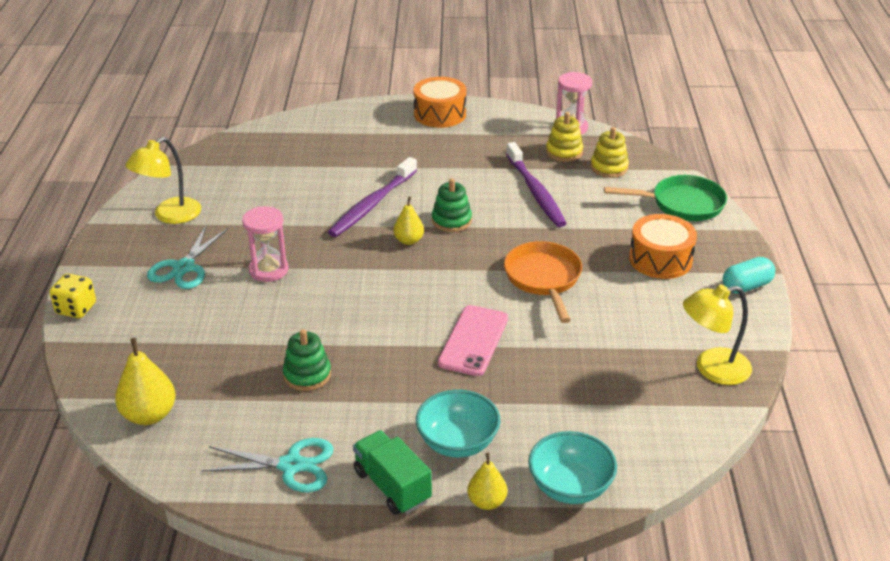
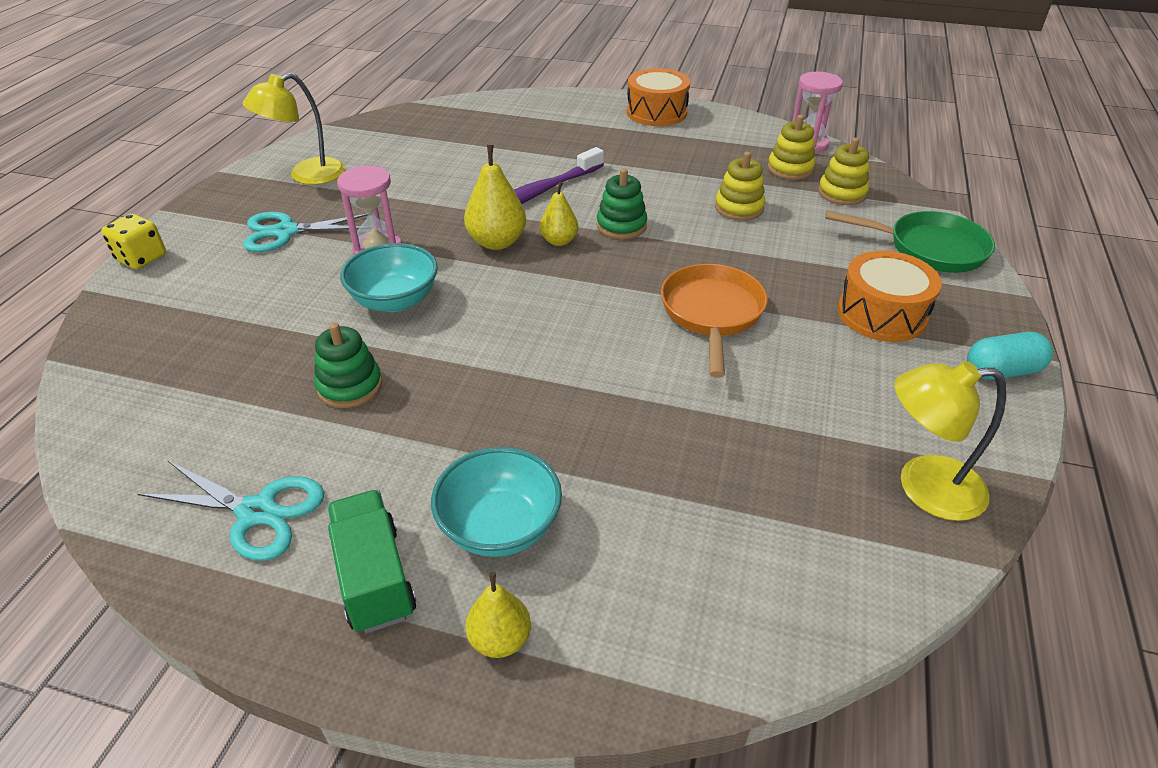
camera: 15 degrees right, 5 degrees up
(149, 415) = (130, 402): yellow pear -> yellow pear (497, 242)
(184, 267) = (286, 232): turquoise scissors -> turquoise scissors turned 45 degrees clockwise
(474, 341) = (586, 380): pink phone -> none
(535, 192) = (739, 208): purple toothbrush -> yellow stacking toy
(570, 487) = (640, 643): turquoise bowl -> turquoise bowl (395, 300)

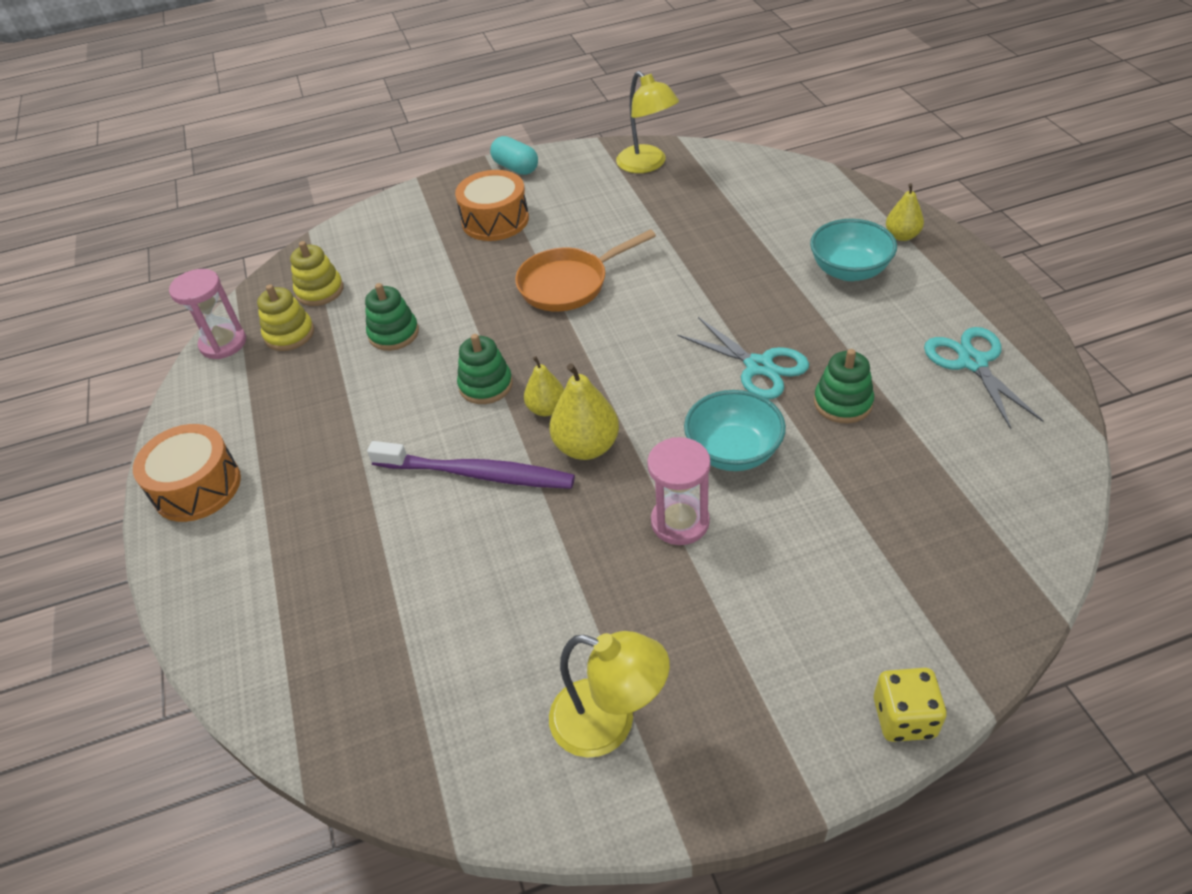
camera: 120 degrees left, 5 degrees up
(286, 232) = (729, 626): turquoise scissors -> turquoise scissors (758, 366)
(374, 577) = (935, 291): green truck -> none
(739, 208) = (394, 334): yellow stacking toy -> green stacking toy
(929, 248) = (384, 226): green pan -> none

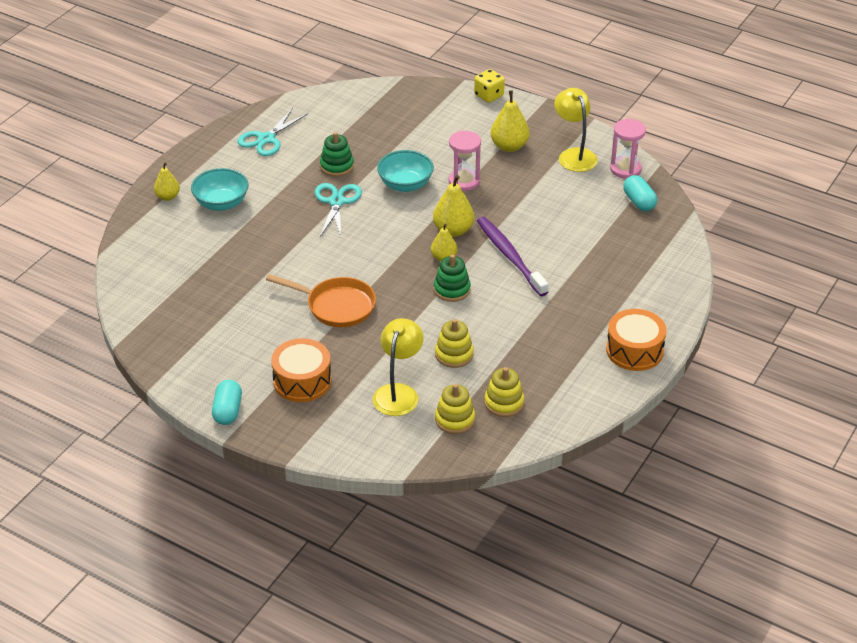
camera: 135 degrees left, 5 degrees down
(223, 343) = (544, 429): pink hourglass -> pink hourglass (625, 169)
(394, 334) = (454, 354): green stacking toy -> yellow stacking toy
(406, 723) = (639, 202): none -> turquoise capsule
(647, 165) = (168, 341): yellow lamp -> yellow lamp (398, 392)
(717, 640) = (509, 146): none -> yellow pear

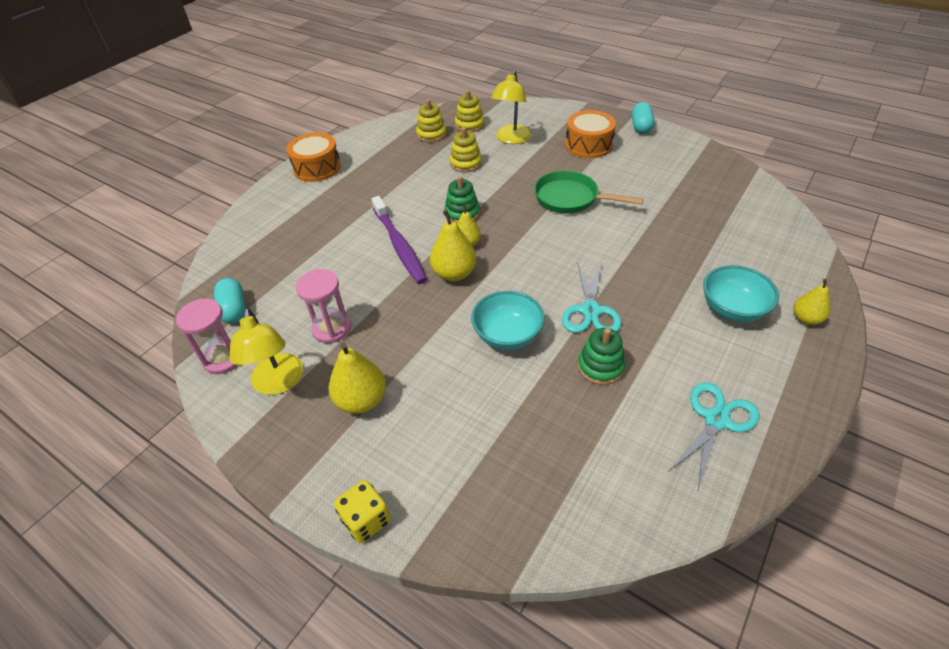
camera: 175 degrees left, 5 degrees up
(336, 306) = (570, 198): orange pan -> green pan
(464, 181) = (433, 340): pink hourglass -> pink hourglass (332, 328)

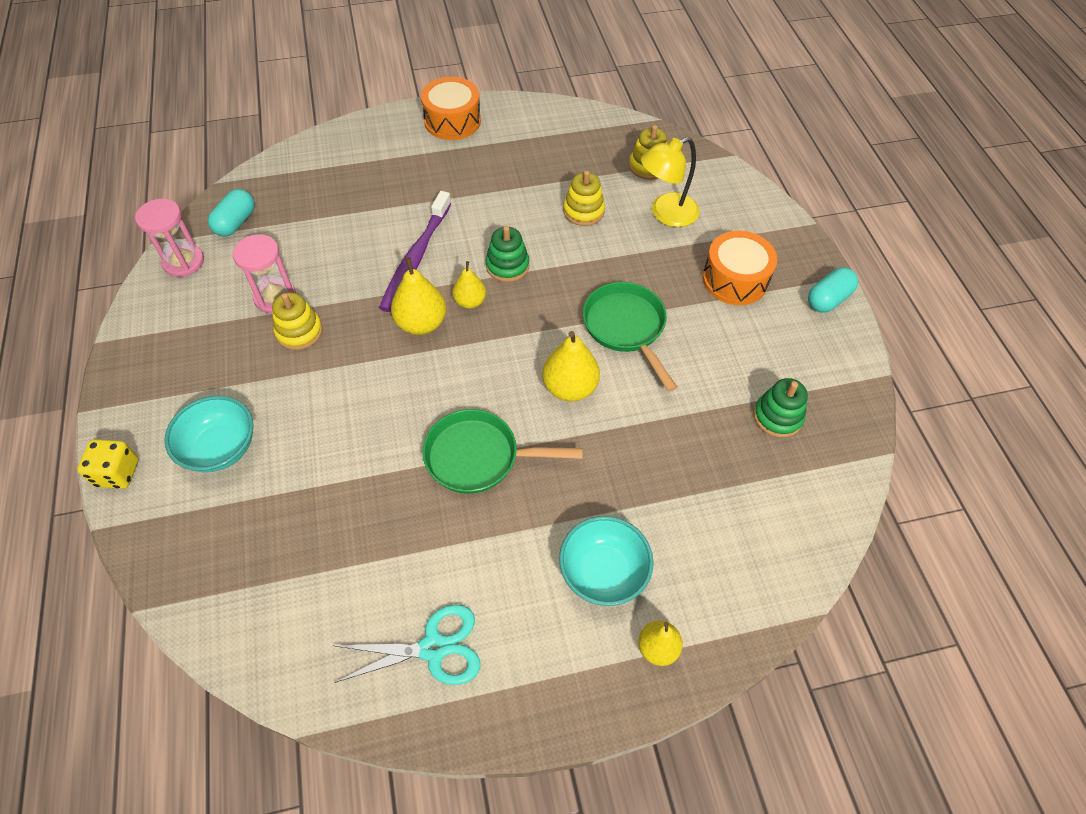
camera: 40 degrees right, 10 degrees up
(278, 383) = (191, 314): yellow lamp -> none
(361, 400) = (221, 378): yellow pear -> yellow pear (570, 387)
(431, 134) = (597, 152): yellow stacking toy -> yellow stacking toy (299, 332)
(507, 335) = (384, 418): turquoise bowl -> turquoise bowl (220, 448)
(590, 311) = (478, 457): turquoise scissors -> green pan
(600, 367) = (414, 514): green stacking toy -> green stacking toy (777, 417)

